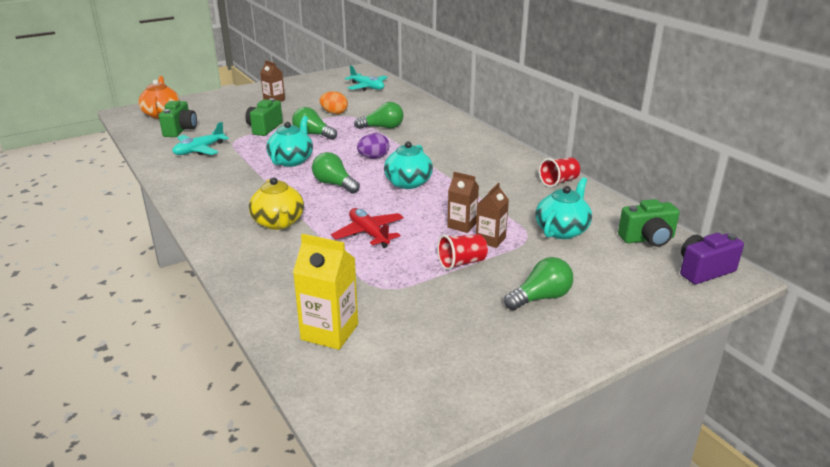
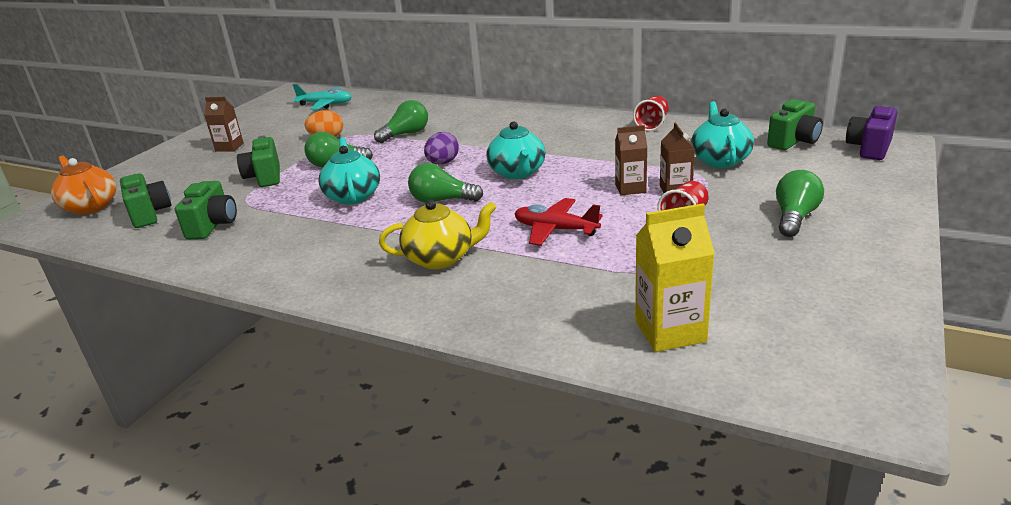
camera: 30 degrees left, 0 degrees up
(199, 150) = (213, 225): turquoise plane -> green camera
(278, 223) = (441, 258): yellow teapot -> yellow teapot turned 45 degrees counterclockwise

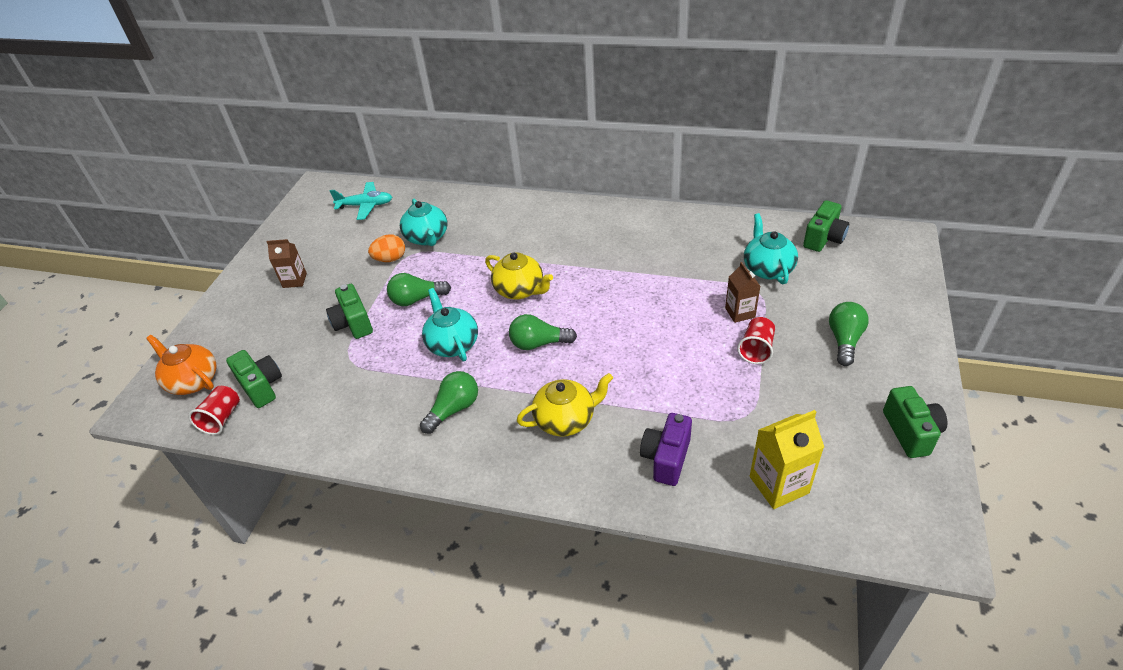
camera: 10 degrees left, 15 degrees up
(213, 225) = (334, 397): green camera -> green camera (911, 432)
(406, 134) = (468, 249): green light bulb -> green light bulb (454, 409)
(443, 163) = (520, 290): purple egg -> yellow teapot
(517, 173) = (594, 299): turquoise teapot -> turquoise teapot (427, 238)
(555, 230) = (652, 373): red plane -> none
(630, 188) = (701, 313): brown carton -> none
(652, 124) = (695, 221): red cup -> red cup (222, 418)
(869, 148) = (887, 244): purple camera -> purple camera (666, 458)

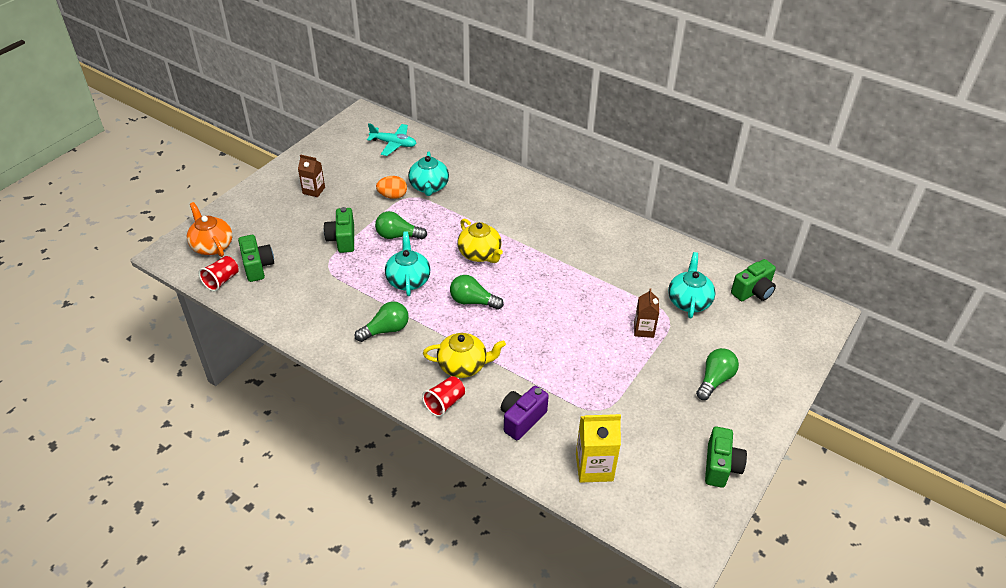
camera: 15 degrees right, 0 degrees up
(756, 349) = (639, 363): red cup -> red cup (445, 403)

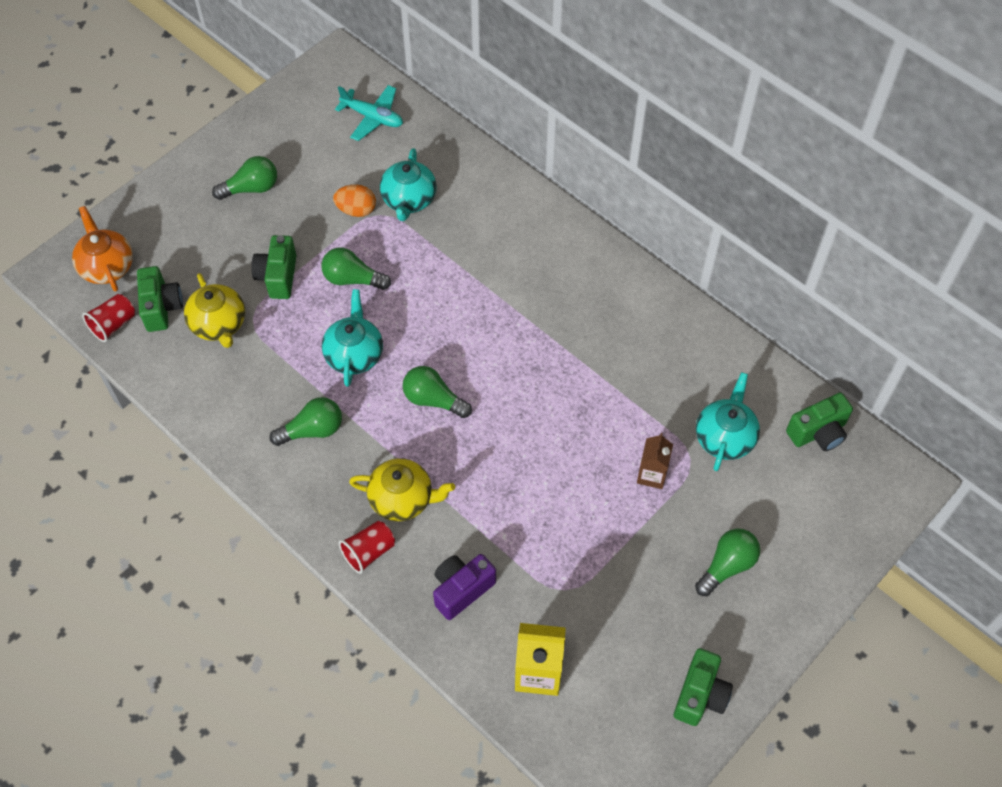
camera: 10 degrees right, 15 degrees up
(314, 190) = (251, 188): brown carton -> green light bulb
(480, 254) = (457, 323): yellow teapot -> yellow teapot (219, 324)

